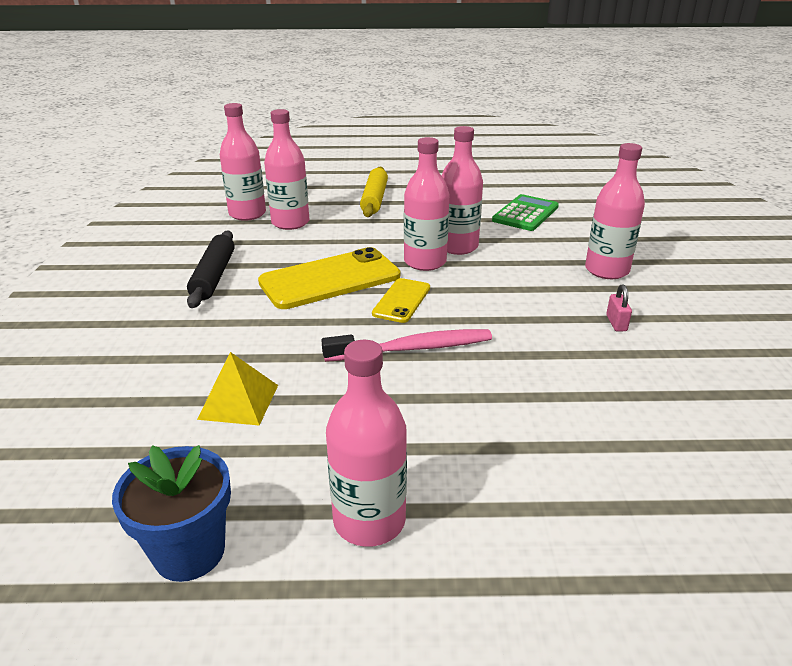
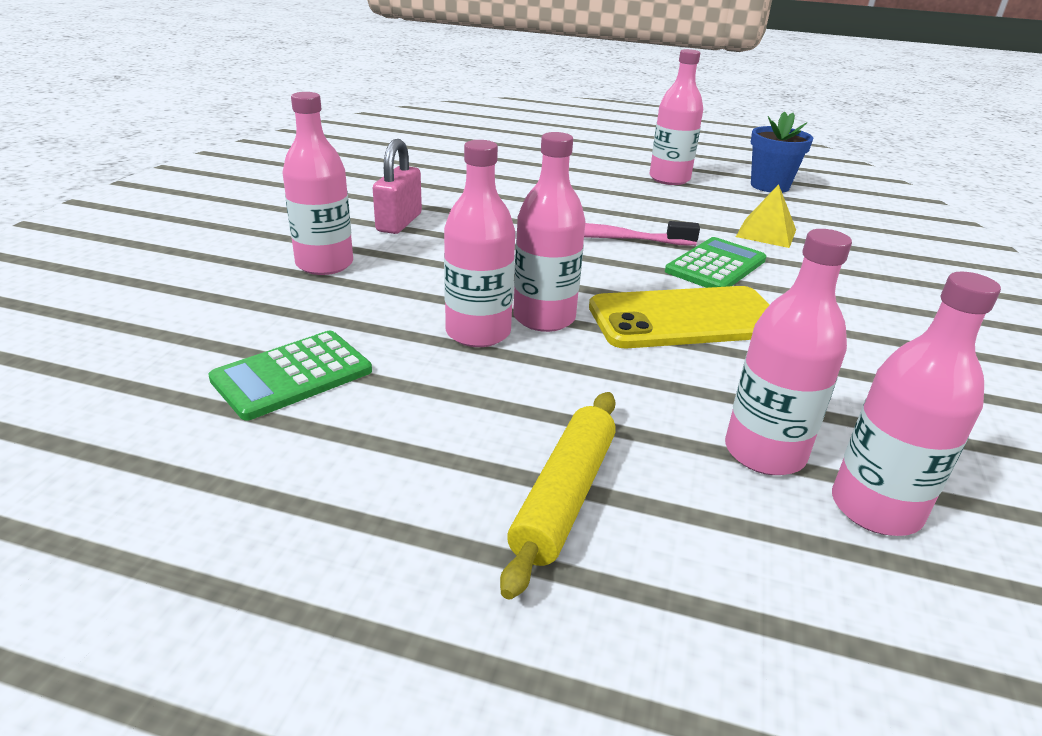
camera: 165 degrees left, 0 degrees up
(214, 276) = (858, 355): black rolling pin -> none
(304, 335) = (715, 266): none -> green calculator
(402, 301) = (600, 277): yellow phone -> none
(616, 323) = (399, 222): pink padlock -> pink padlock, size x1.92

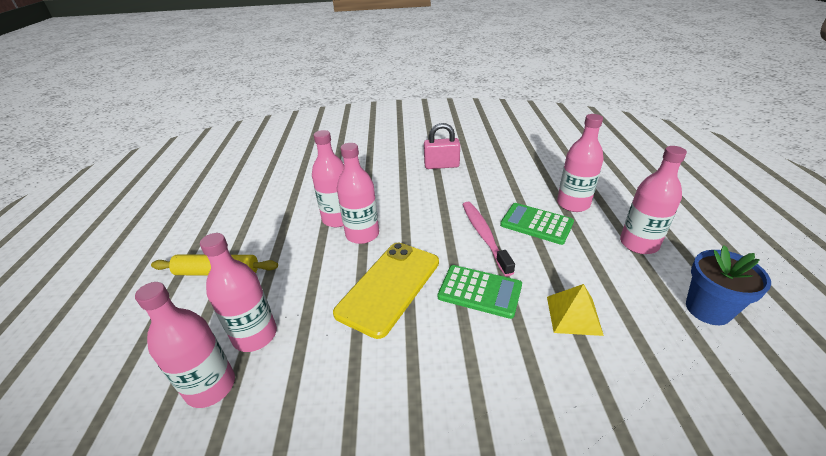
camera: 75 degrees right, 5 degrees up
(292, 375) = (287, 187): green calculator -> green calculator (536, 224)
(324, 264) = (381, 163): pink bottle -> pink bottle (573, 204)
(685, 319) = (389, 287): yellow phone -> yellow phone turned 60 degrees clockwise

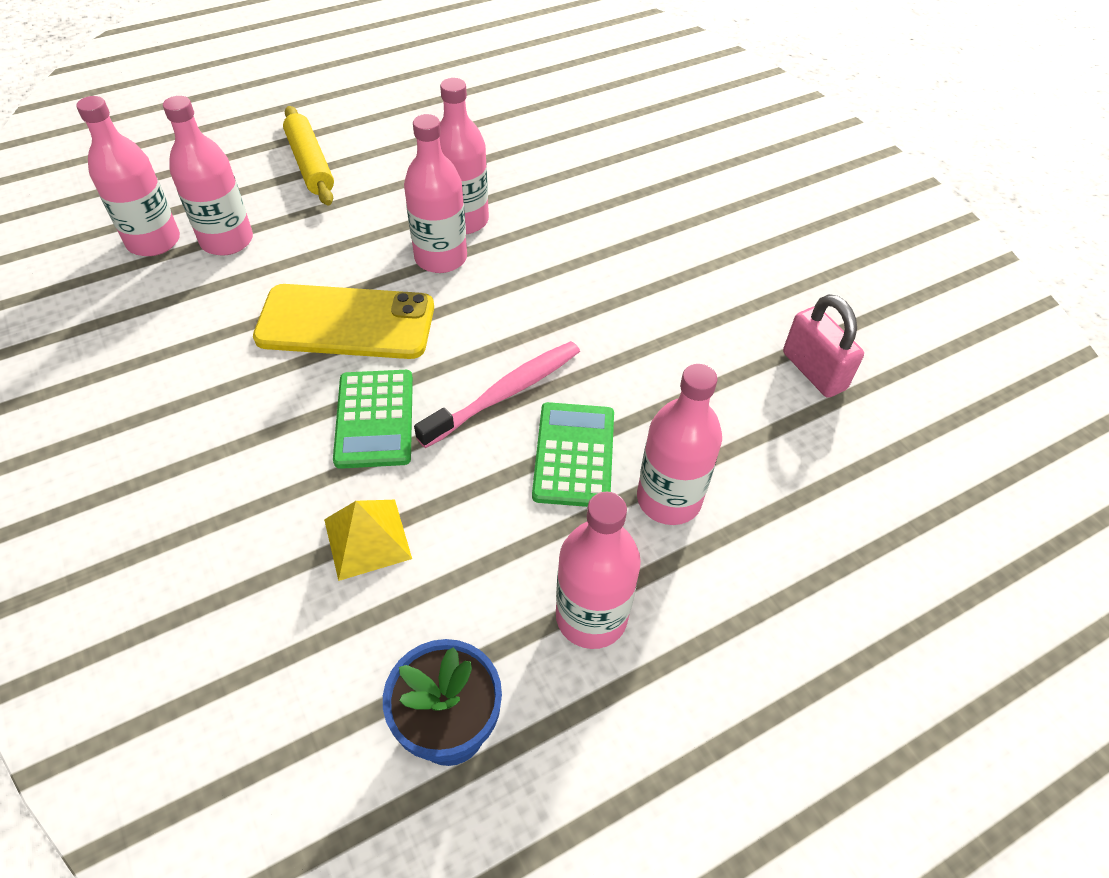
camera: 60 degrees right, 15 degrees up
(441, 165) = (683, 284): pink padlock -> pink padlock (813, 371)

